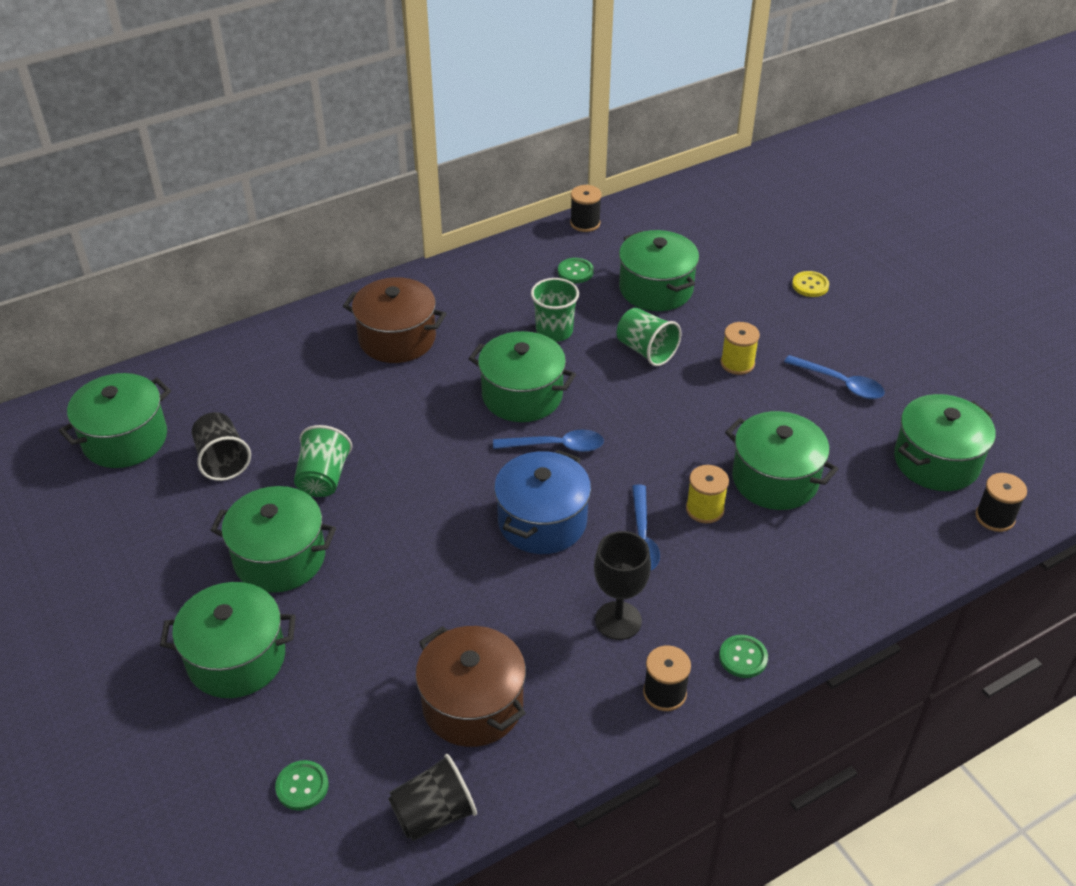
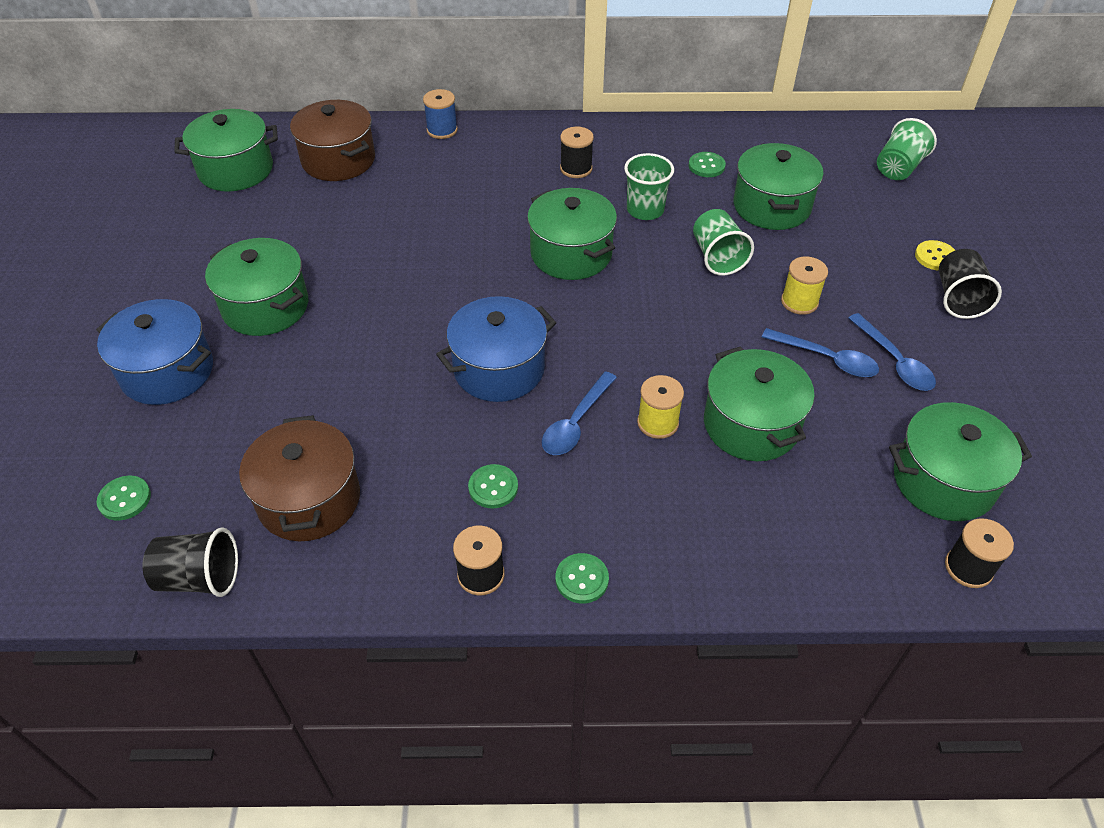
camera: 30 degrees right, 5 degrees up
(222, 460) = (289, 213): black cup -> black cup (958, 299)
(236, 658) = (167, 372): green pot -> blue pot
(305, 323) = (442, 130): none -> blue spool
(323, 478) = (352, 257): green cup -> green cup (898, 168)
(397, 339) = (504, 168): brown pot -> brown pot (338, 160)
(556, 446) = (565, 309): blue spoon -> blue spoon (827, 359)
(585, 223) = (749, 127): black spool -> black spool (576, 168)
(618, 621) = (493, 487): black goblet -> green button

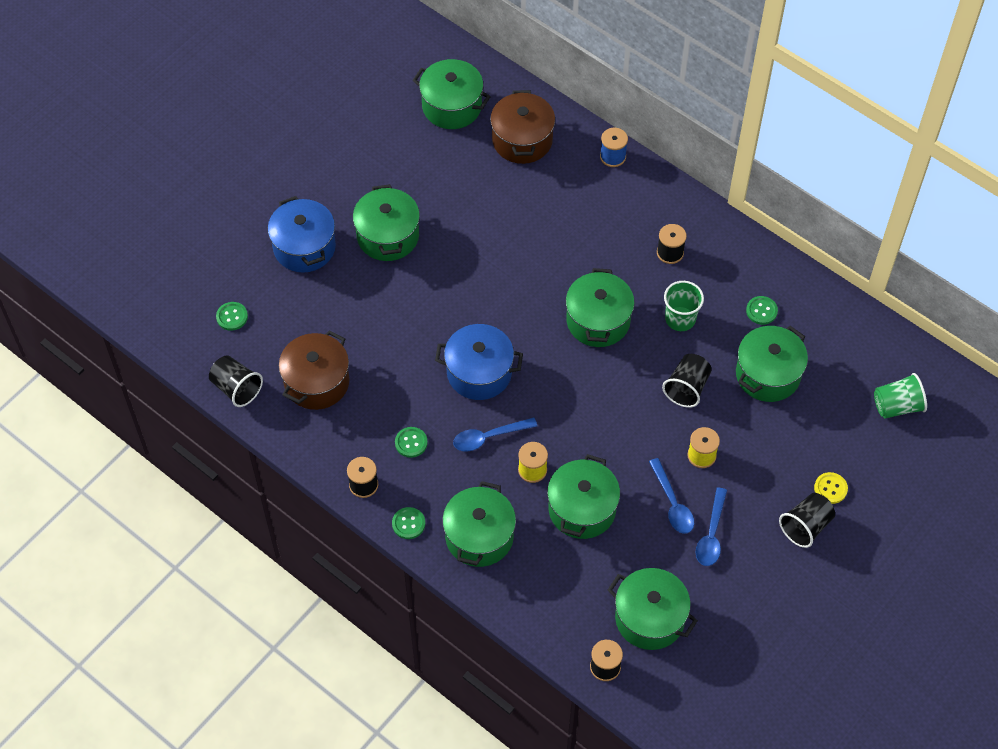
camera: 40 degrees right, 10 degrees up
(678, 532) = (479, 536): none -> green pot
(717, 257) = (687, 388): green cup -> black cup

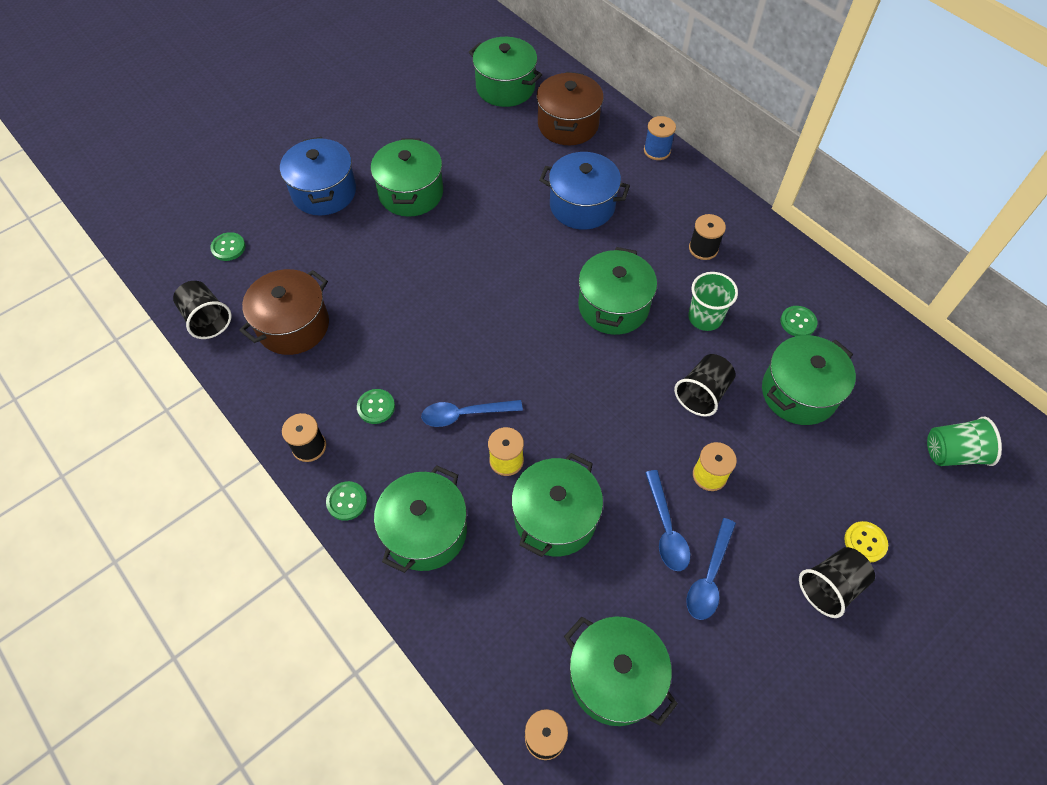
camera: 10 degrees right, 0 degrees up
(479, 373) = (471, 342): blue pot -> blue pot (582, 205)

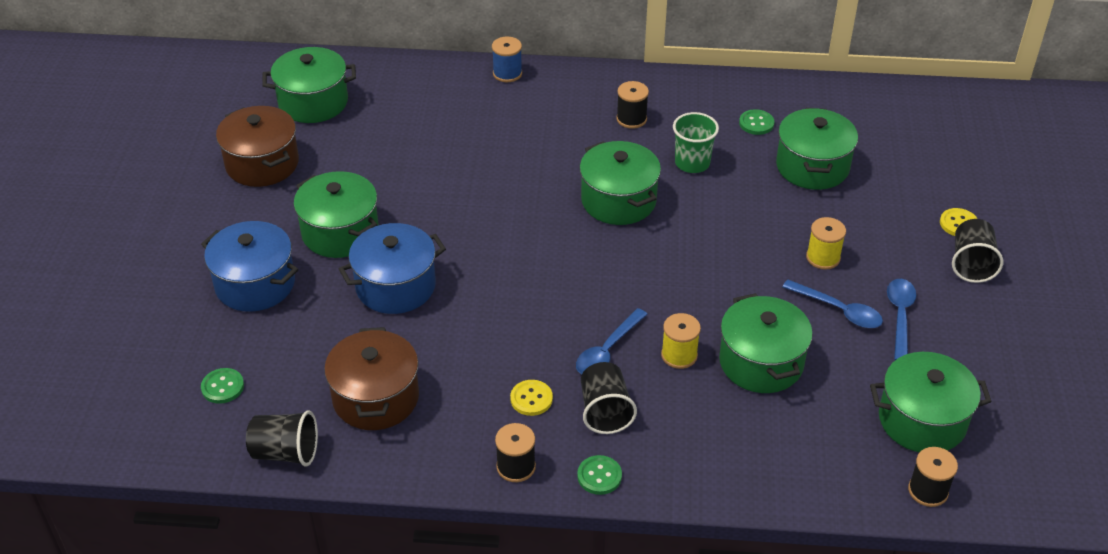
camera: 45 degrees left, 15 degrees down
(376, 407) = (531, 399): green button -> yellow button
(425, 531) = (685, 445): green pot -> none
(568, 125) = (408, 98): brown pot -> brown pot (262, 164)
(582, 205) = (501, 148): blue pot -> blue pot (395, 286)
(702, 394) = (753, 212): black cup -> black cup (605, 411)
(709, 577) = (900, 316): blue spoon -> blue spoon turned 150 degrees counterclockwise
(952, 453) = (941, 136): green cup -> none

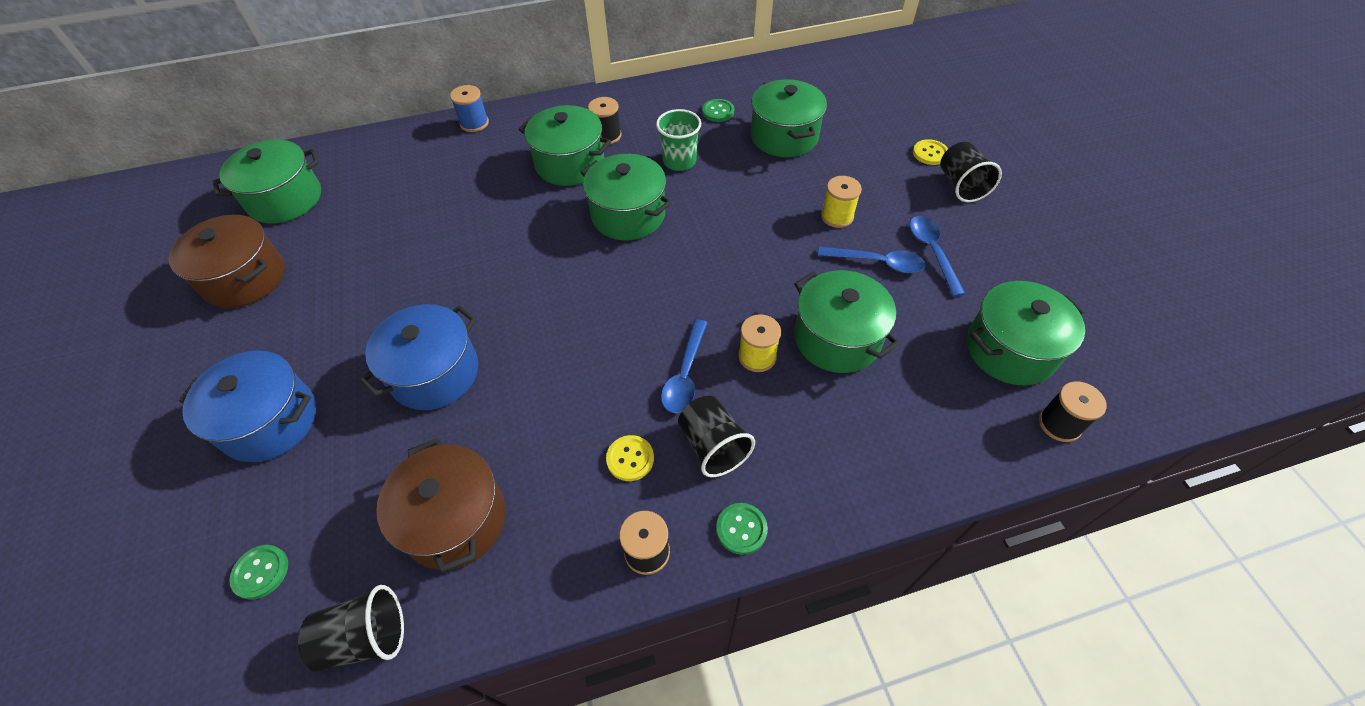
camera: 20 degrees left, 10 degrees up
(340, 232) = (354, 330): green pot -> green pot (570, 163)

